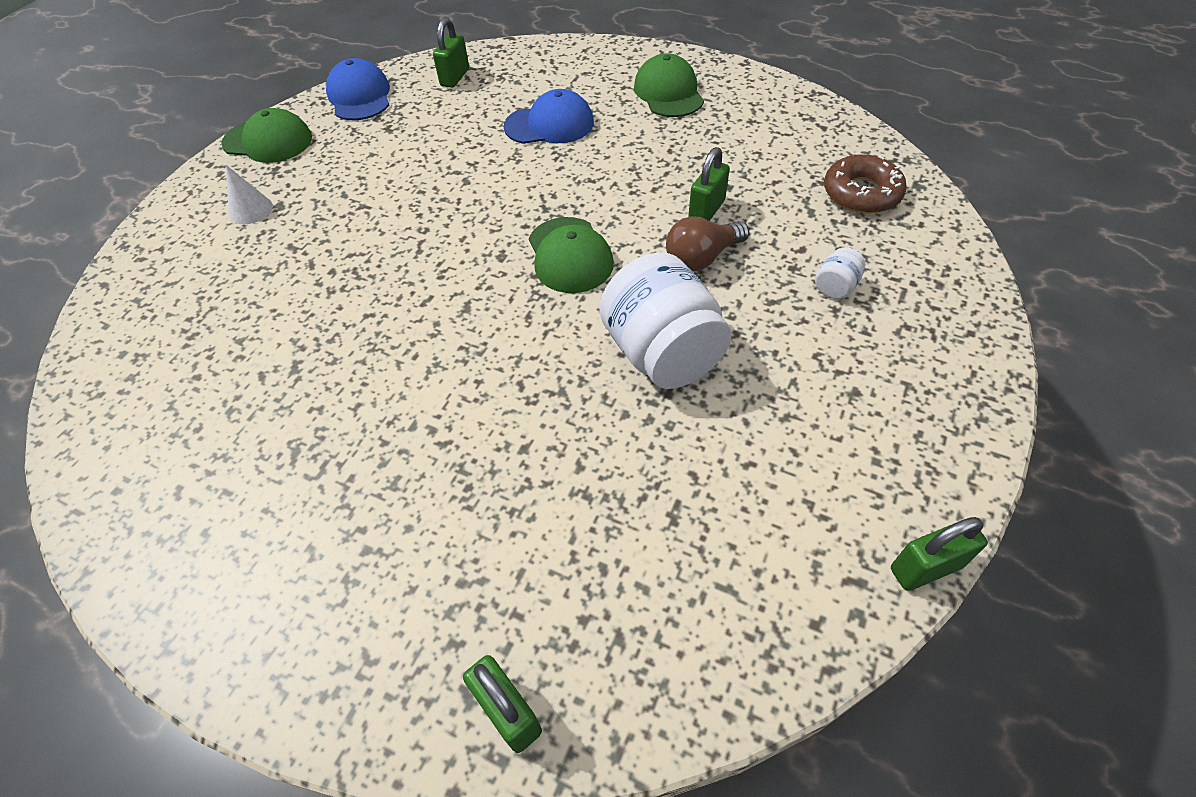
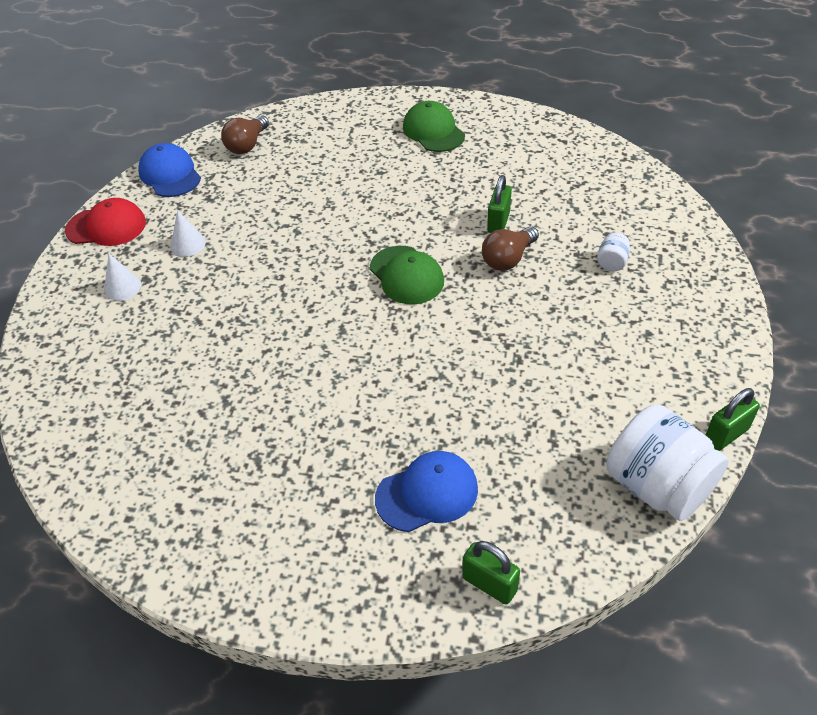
camera: 15 degrees left, 5 degrees down
(268, 141) = (106, 226): green cap -> red cap
(341, 174) = (188, 244): none -> white cone
(455, 77) = (247, 145): green padlock -> brown light bulb
(549, 124) = (346, 173): blue cap -> blue cap (427, 493)
(662, 353) = (504, 334): white jar -> white jar (657, 485)
(861, 193) = (608, 189): brown donut -> none

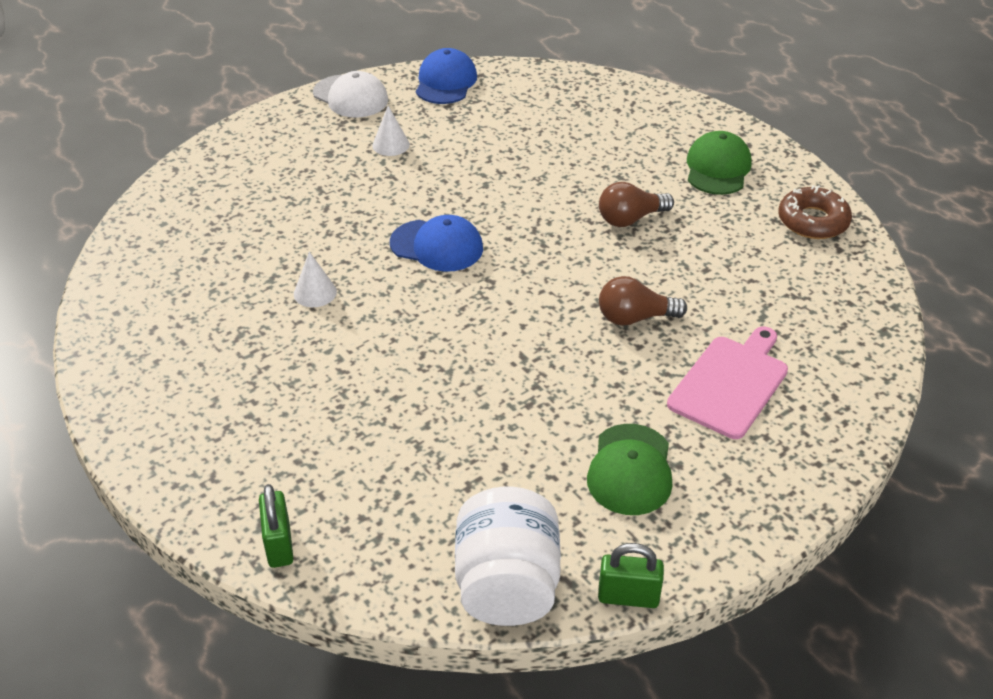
camera: 40 degrees right, 5 degrees down
(106, 226) = (350, 97): red cap -> white cap
(122, 287) = (306, 149): white cone -> white cone (315, 292)
(247, 145) = (536, 91): brown light bulb -> brown light bulb (630, 219)
(406, 275) = (527, 275): green cap -> green cap (630, 470)
(427, 493) = (321, 447): blue cap -> blue cap (437, 246)
(498, 222) = (669, 282): green padlock -> none
(529, 132) = (813, 221): none -> brown donut
(612, 262) = (730, 383): white jar -> pink cutting board

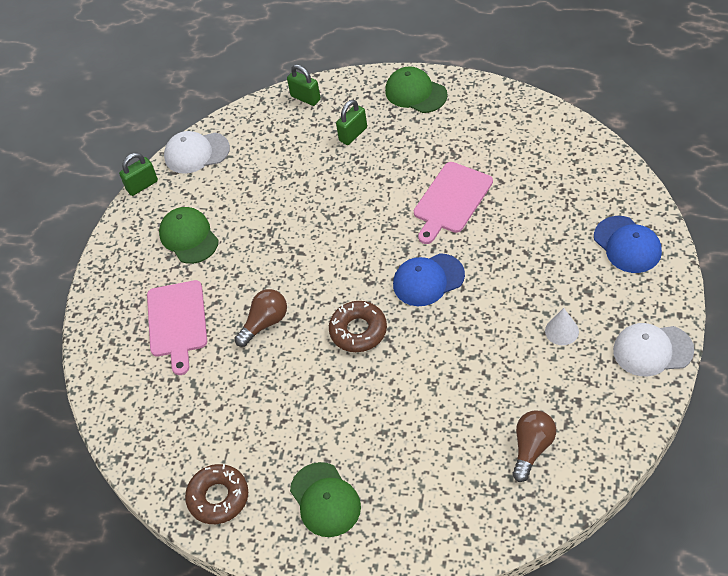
camera: 145 degrees right, 10 degrees up
(162, 433) = (415, 93): none -> green cap
(298, 441) = (353, 134): none -> green padlock
(315, 292) = (451, 200): white cone -> pink cutting board
(445, 82) = (613, 425): blue cap -> blue cap (627, 245)
(507, 585) = (196, 153): white jar -> white cap
(552, 252) = (358, 331): none -> brown donut
(630, 219) = (338, 397): brown light bulb -> brown light bulb (532, 448)

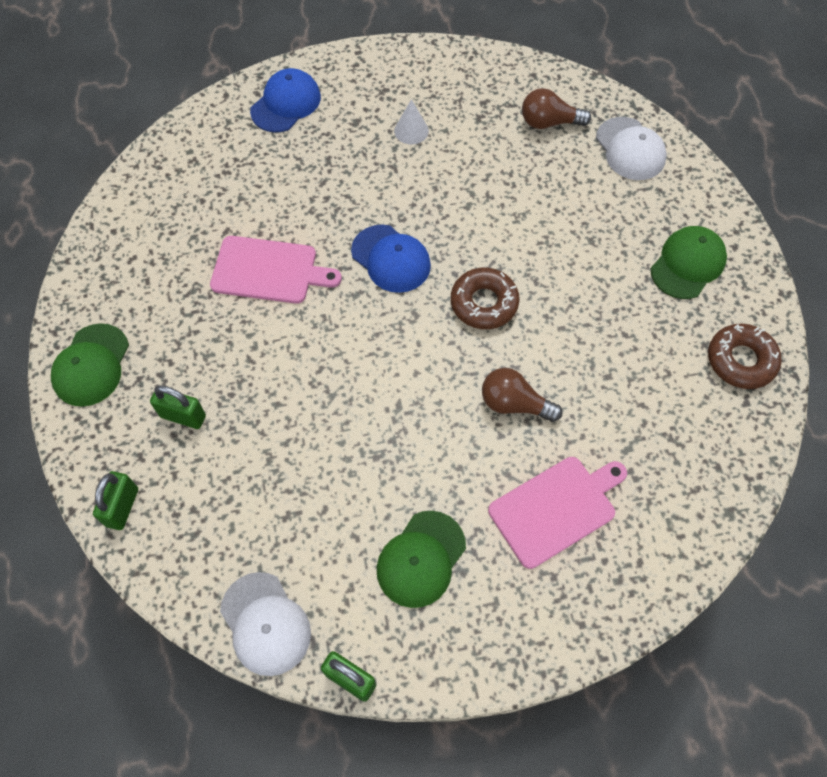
camera: 120 degrees left, 10 degrees up
(652, 350) = (406, 63): white cap -> white cap (630, 149)

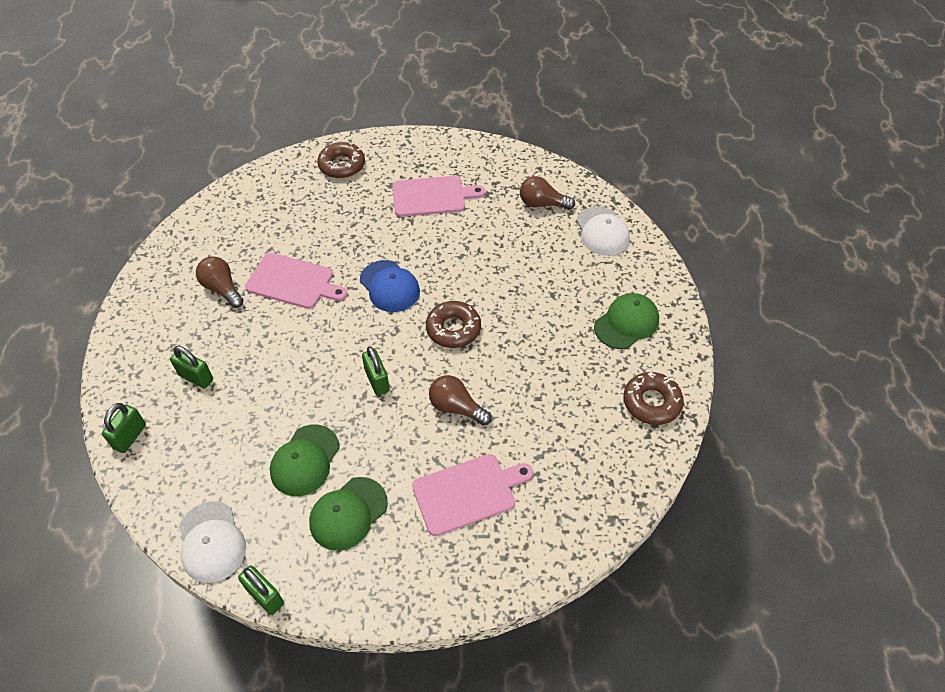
camera: 10 degrees right, 10 degrees down
(91, 365) = (139, 330): green cap -> green cap (305, 460)
(181, 293) = (222, 289): none -> brown light bulb
(286, 104) = (342, 165): blue cap -> brown donut
(409, 385) = (377, 381): none -> green padlock
(411, 131) = (432, 196): white cone -> pink cutting board

